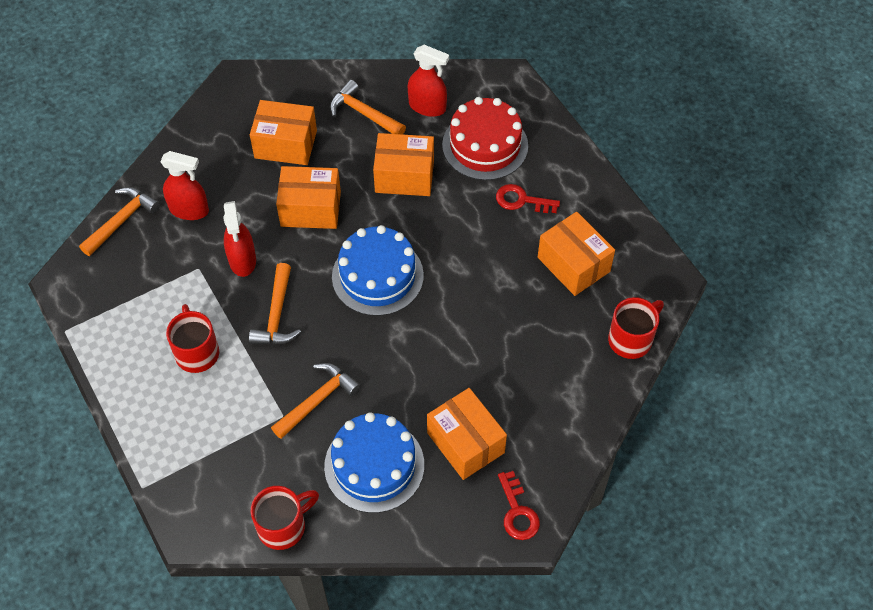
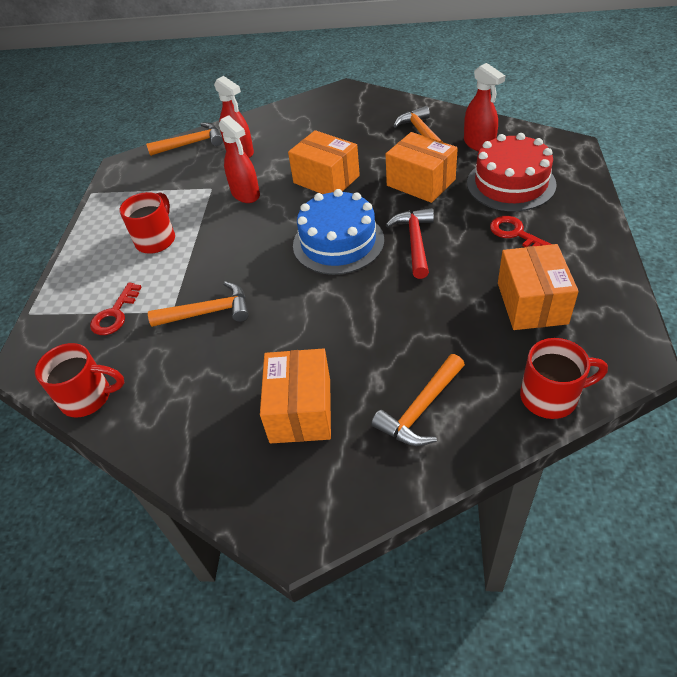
camera: 40 degrees right, 10 degrees down
(242, 260) = (245, 194): red spray bottle -> red spray bottle turned 60 degrees counterclockwise
(277, 315) = (235, 238): orange hammer -> orange hammer (421, 409)
(285, 144) = (344, 135): orange box -> none
(374, 465) = (204, 387): blue cake -> none
(444, 245) = (415, 242): none -> red hammer
(517, 512) = (296, 506): red key -> red key (115, 314)

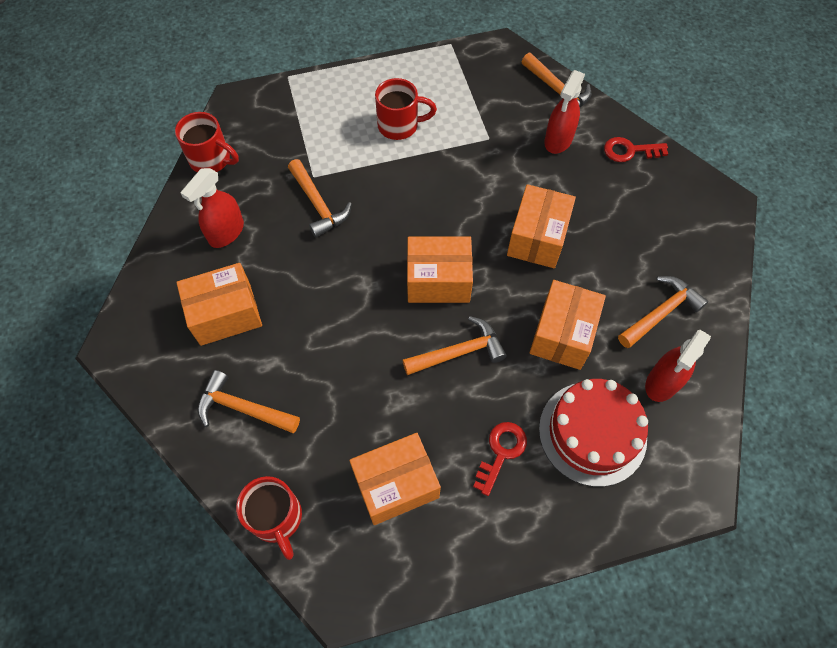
camera: 65 degrees right, 15 degrees up
(88, 397) = (211, 160): red mug -> red mug turned 45 degrees counterclockwise
(115, 314) = (300, 136): red key -> red key (629, 151)
(245, 194) = (488, 172): red spray bottle -> red spray bottle (226, 232)
(338, 242) = (438, 280): blue cake -> orange box
(415, 242) = (459, 352): red hammer -> orange hammer

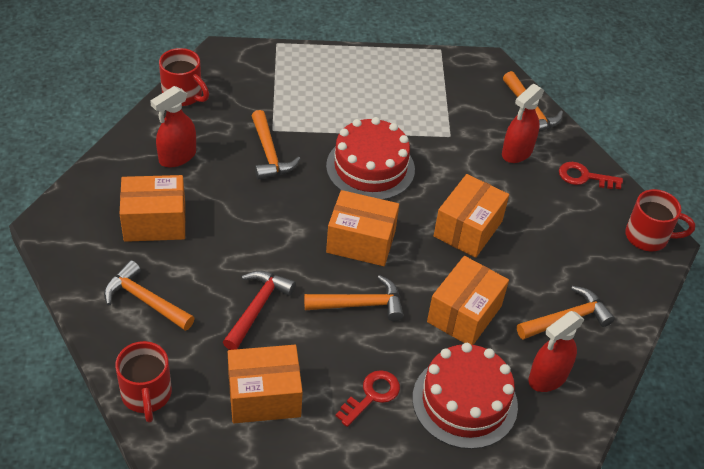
camera: 10 degrees right, 15 degrees down
(358, 385) = (257, 308): none -> red hammer
(399, 125) = (368, 106): red mug -> red mug (648, 237)
(422, 194) = (370, 167): none -> red cake

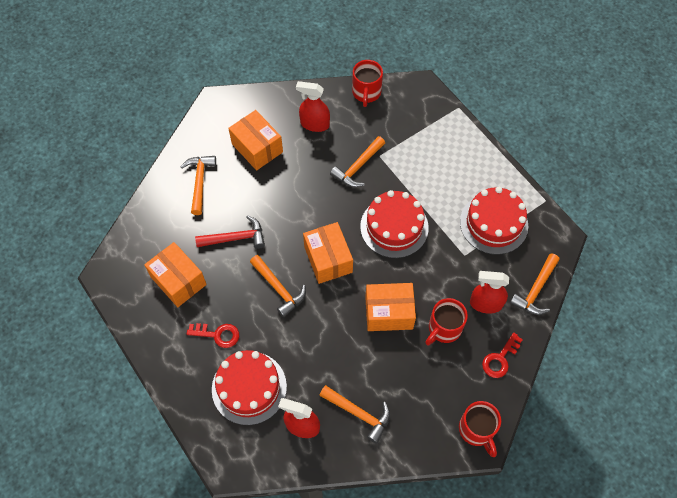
camera: 60 degrees right, 15 degrees up
(146, 395) = (140, 225): red mug -> red mug (444, 328)
(433, 96) = (493, 223): none -> red cake
(464, 314) = (316, 350): orange box -> none
(584, 177) = (500, 359): red key -> red key turned 120 degrees counterclockwise

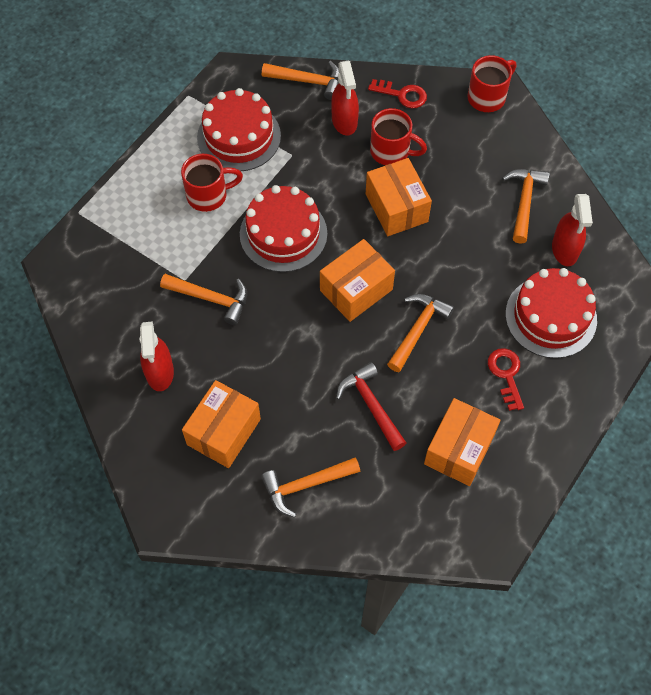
camera: 110 degrees left, 0 degrees up
(366, 93) = (86, 325): red mug -> red mug (208, 195)

